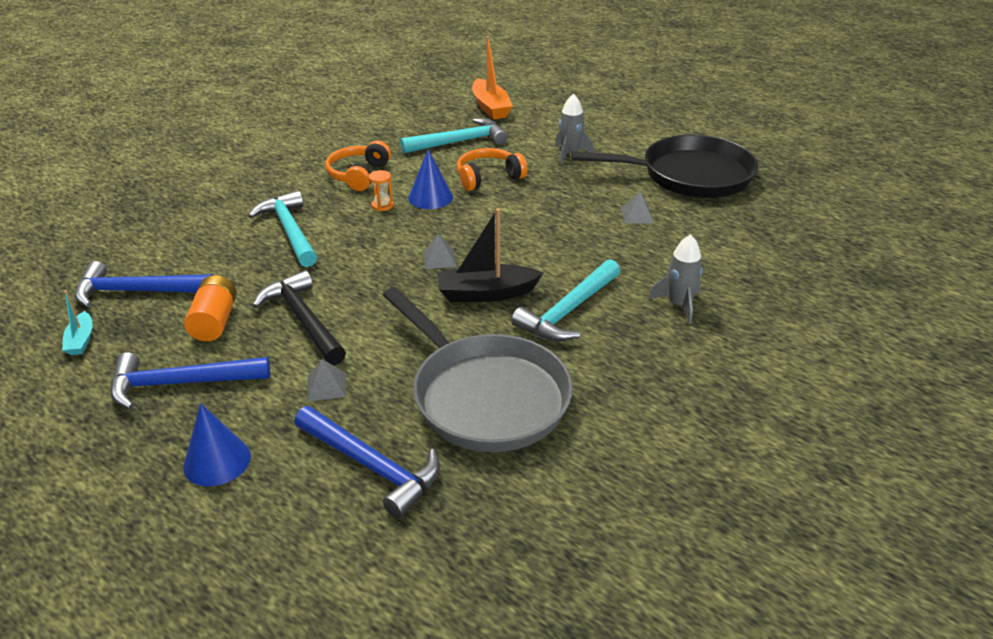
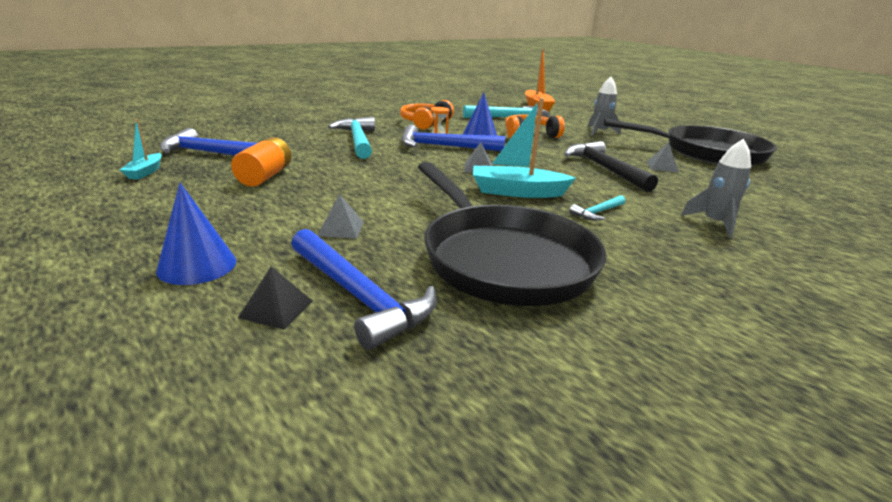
camera: 10 degrees right, 10 degrees down
(180, 383) = (206, 207): blue hammer -> blue hammer (444, 147)
(303, 320) = (342, 185): black hammer -> black hammer (604, 169)
(309, 494) = (276, 309): none -> black pyramid
(484, 395) = (502, 258): grey pan -> black pan
(486, 293) = (517, 192): black boat -> turquoise boat
(568, 311) = (597, 212): turquoise hammer -> turquoise hammer, size x0.50

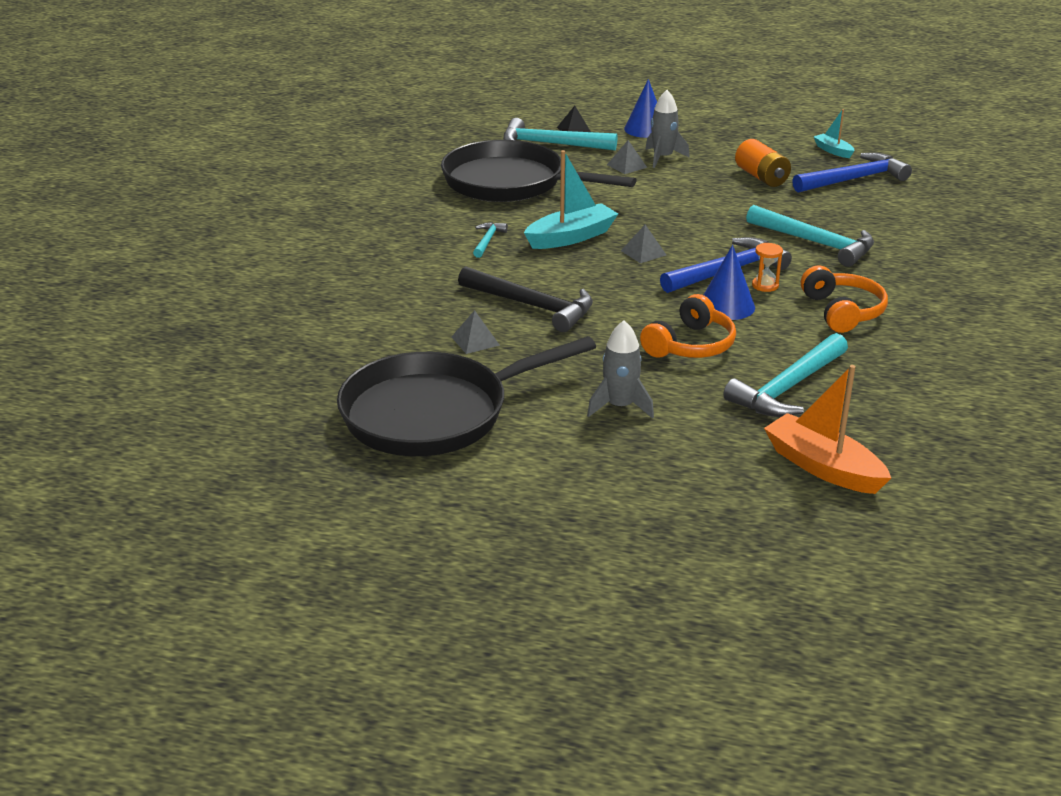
camera: 145 degrees right, 5 degrees up
(358, 296) = (551, 144): blue hammer -> turquoise hammer
(715, 223) = (389, 266): grey rocket -> grey rocket (662, 158)

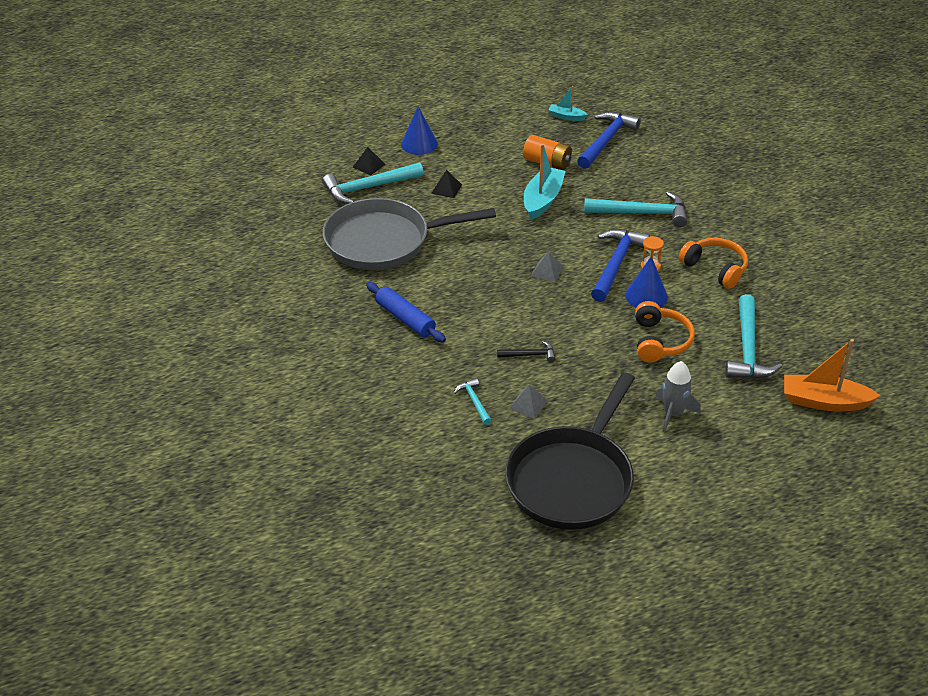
camera: 35 degrees left, 10 degrees up
(450, 240) = (405, 319): none -> blue rolling pin
(488, 240) = (432, 307): turquoise hammer -> turquoise hammer (474, 401)
(511, 183) = (384, 241): black pan -> grey pan
(532, 306) = (530, 355): black hammer -> black hammer, size x0.50
(571, 237) = (485, 278): turquoise boat -> turquoise boat (542, 200)
(627, 166) = (446, 189): grey pyramid -> black pyramid
(662, 158) = (462, 170): grey rocket -> none

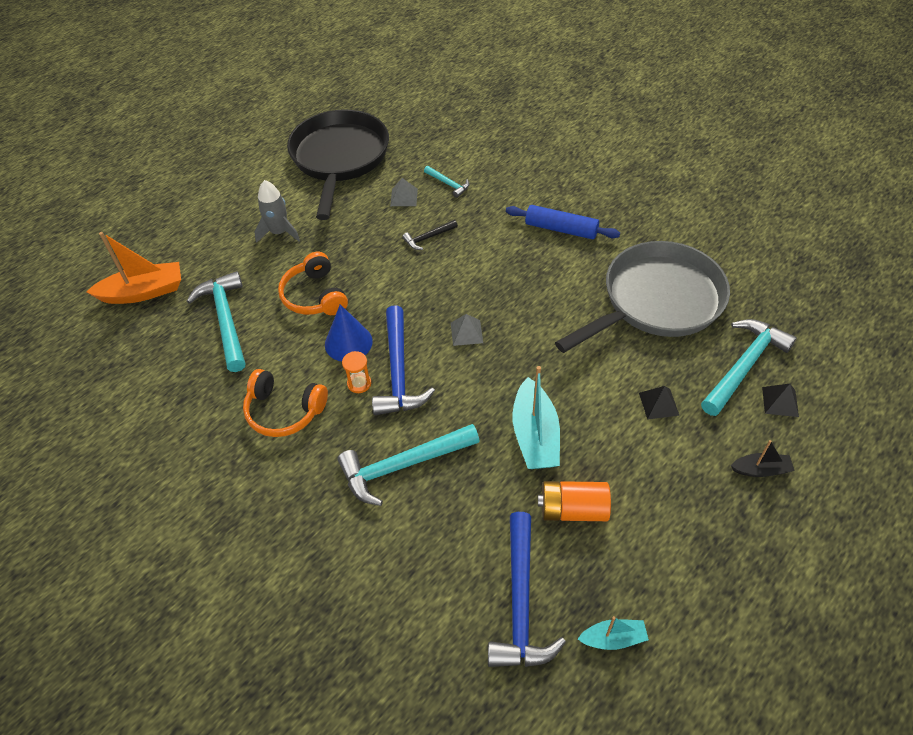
camera: 155 degrees right, 10 degrees up
(419, 144) = (760, 470): blue cone -> black boat

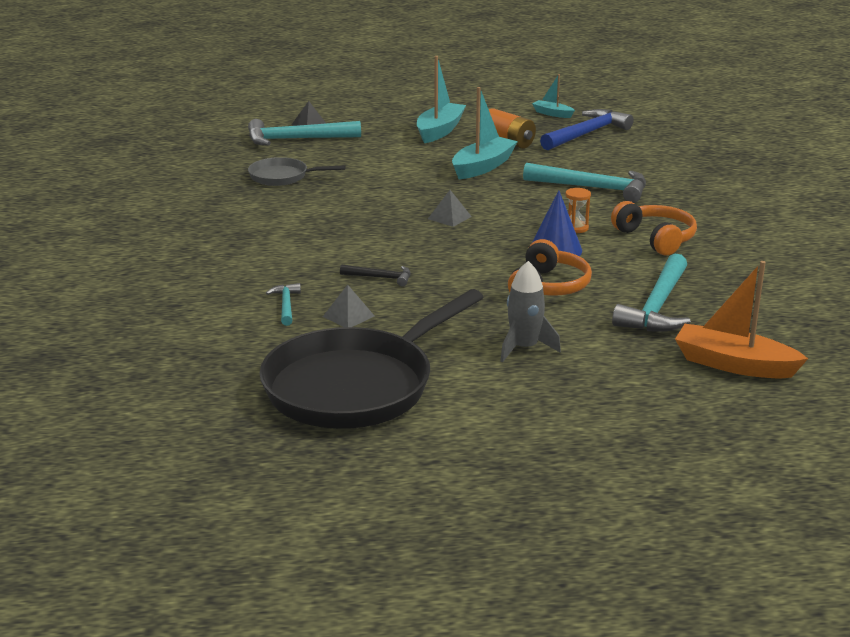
camera: 140 degrees left, 25 degrees down
(398, 372) = (536, 221): blue hammer -> none
(561, 229) = (259, 233): blue rolling pin -> none
(656, 301) = (282, 177): grey pan -> grey pan, size x0.49
(659, 404) = (380, 148): black pyramid -> none
(662, 484) = (439, 131): none -> turquoise boat
(760, 470) = (375, 116): black boat -> none

